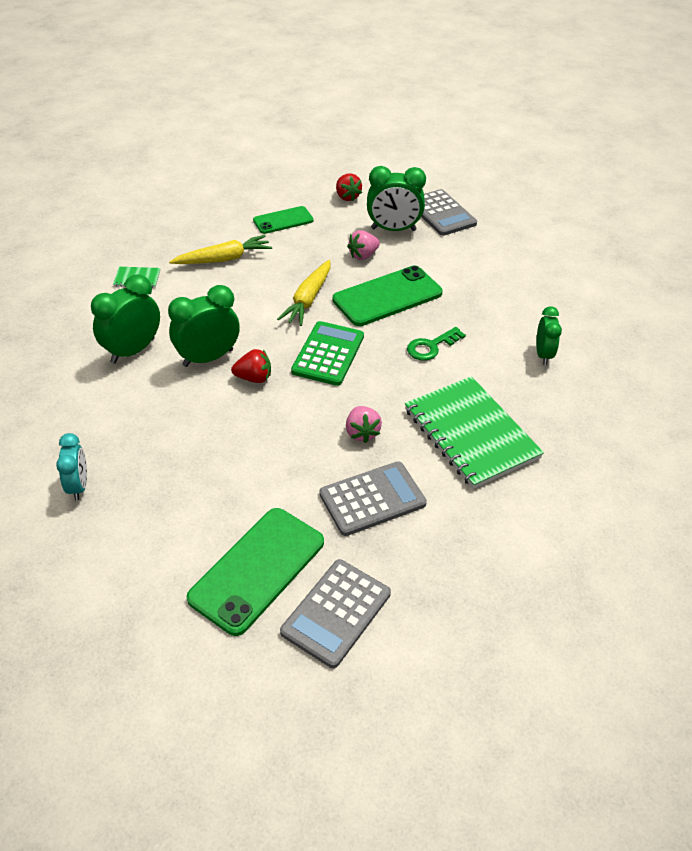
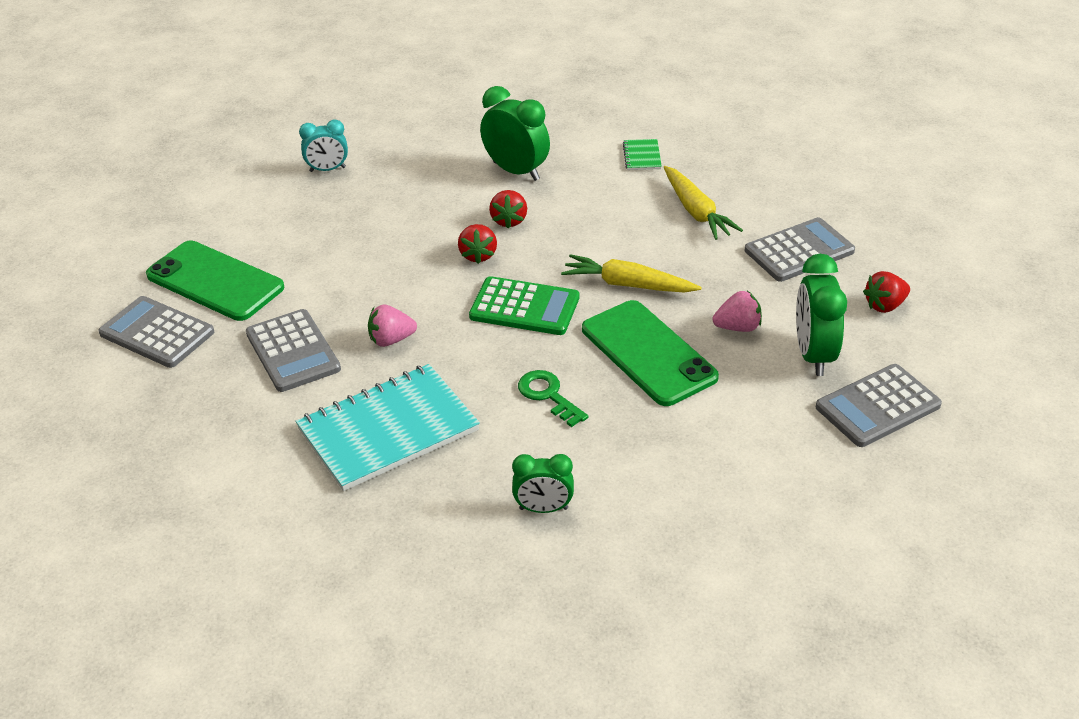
camera: 90 degrees right, 5 degrees down
(208, 358) = (509, 220): green clock -> red strawberry
(283, 220) = (799, 251): green phone -> grey calculator
(363, 255) = (738, 327): pink strawberry -> pink strawberry turned 120 degrees clockwise
(471, 433) = (388, 430): green notebook -> turquoise notebook

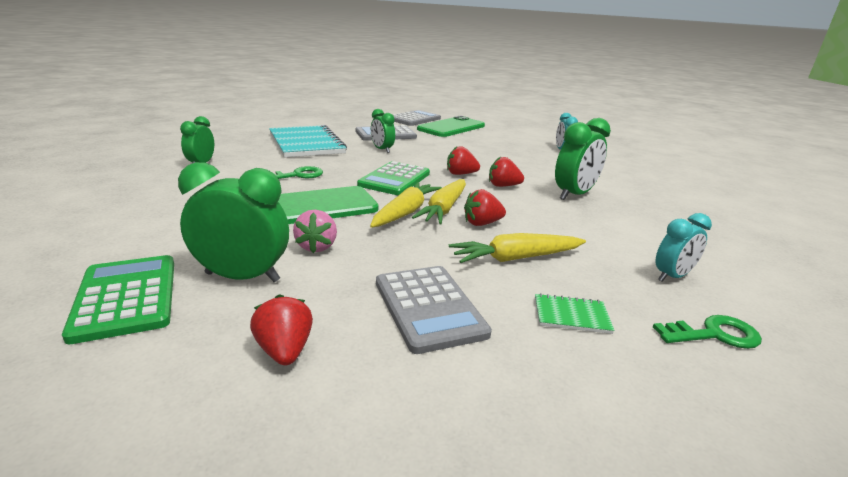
camera: 95 degrees right, 15 degrees down
(391, 340) = (382, 150): pink strawberry -> green clock
(605, 259) = (444, 209): none -> yellow carrot
(631, 232) = (481, 223): none -> red strawberry
(642, 156) = (618, 246): green notebook -> green notebook (571, 315)
(685, 137) = (672, 276): none -> turquoise clock
(760, 134) = (714, 334): none -> green key
(877, 406) = (126, 297): grey calculator -> green calculator

